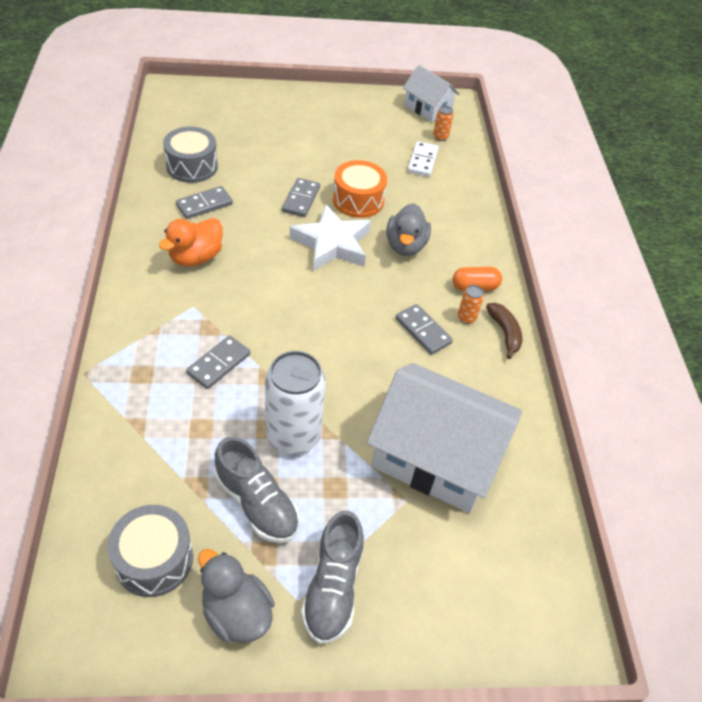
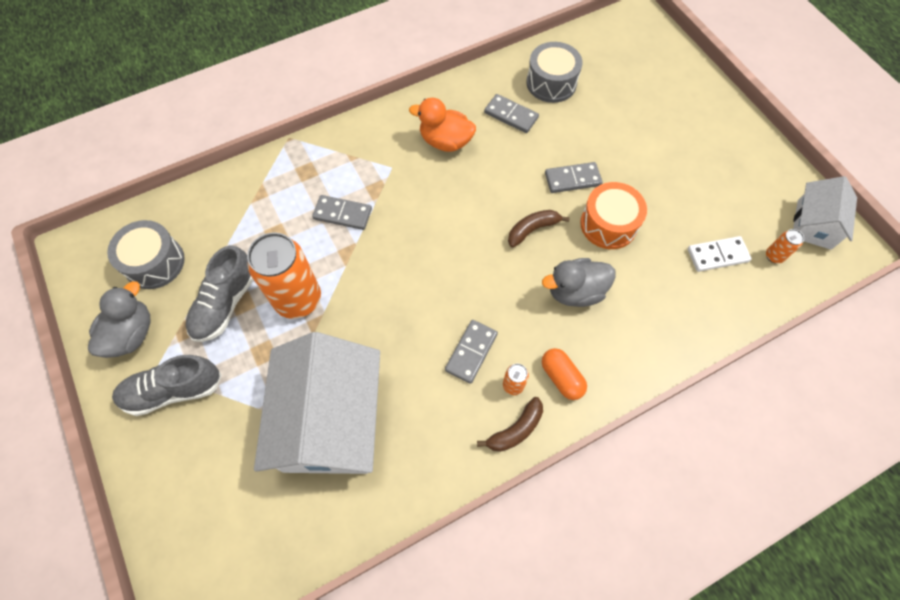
camera: 70 degrees right, 15 degrees up
(293, 436) = (298, 299): white can -> orange can
(332, 244) = (532, 229): white star -> brown banana

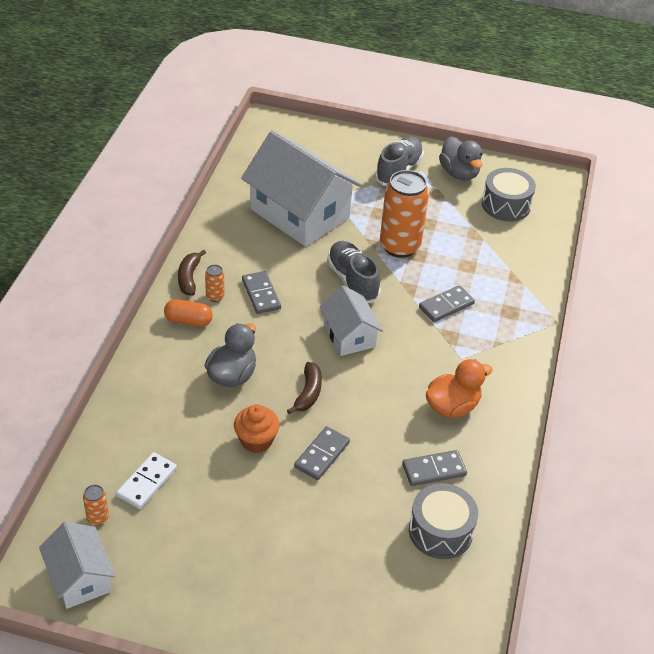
camera: 130 degrees right, 20 degrees down
(225, 304) = (435, 216): grey shoe -> grey shoe (352, 281)
(446, 251) = (349, 335): none -> white house
(608, 224) = (256, 440): orange drum -> orange cupcake

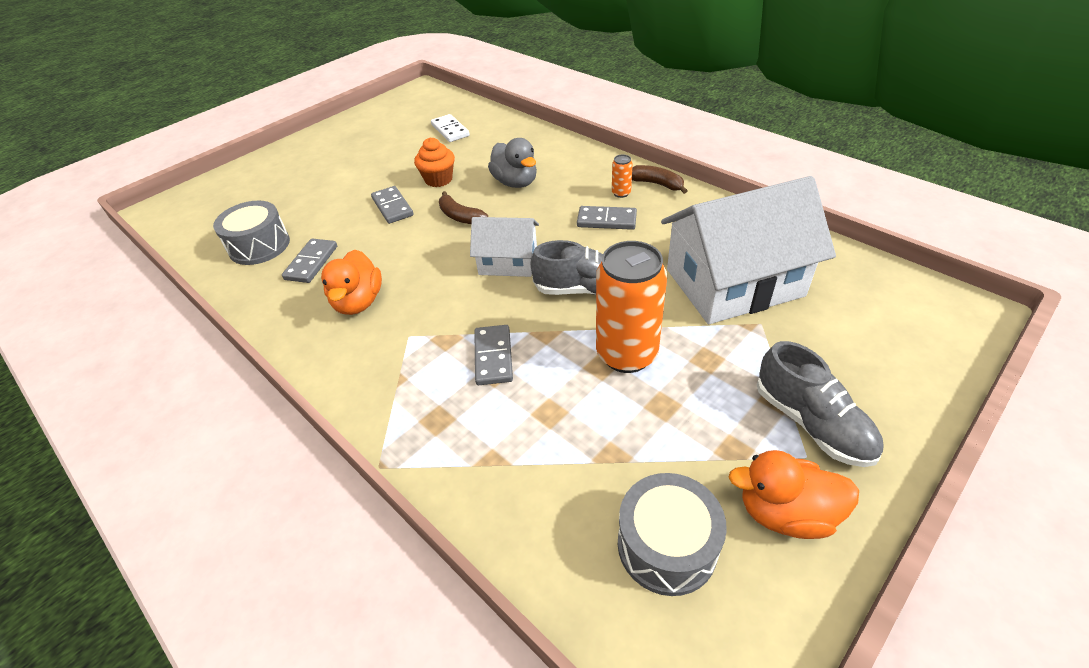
camera: 125 degrees right, 0 degrees up
(80, 577) = (407, 101): white house -> none
(98, 518) = (441, 111): orange can -> none
(188, 321) = (598, 173): orange capsule -> none
(459, 173) = (785, 513): grey duck -> orange duck

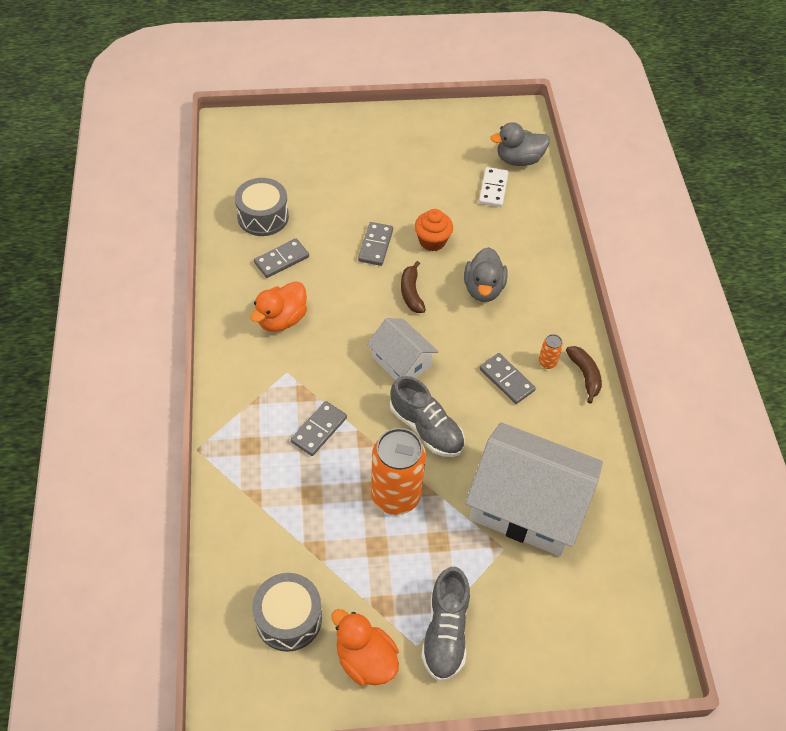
camera: 35 degrees right, 10 degrees up
(449, 108) = (518, 160): none -> grey duck

